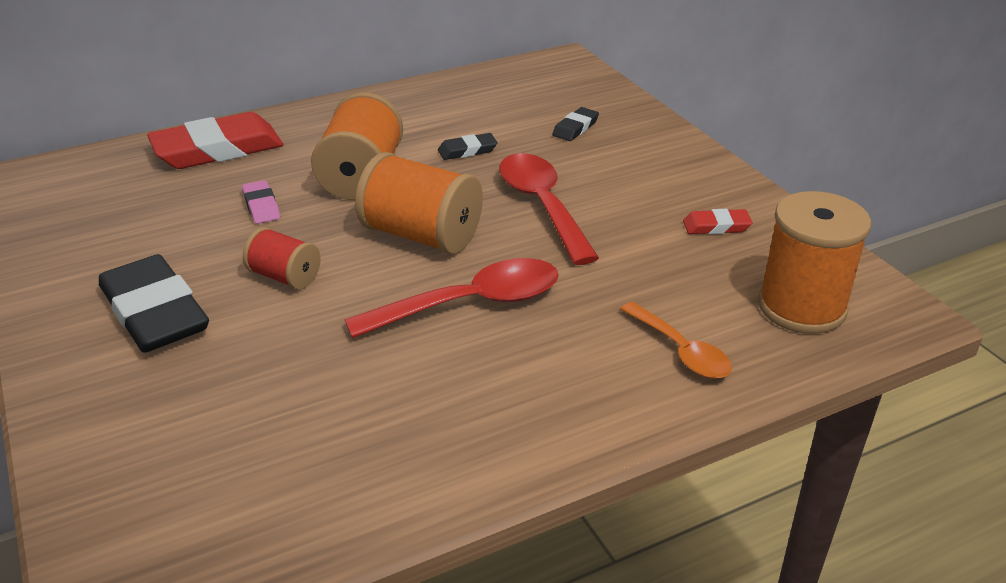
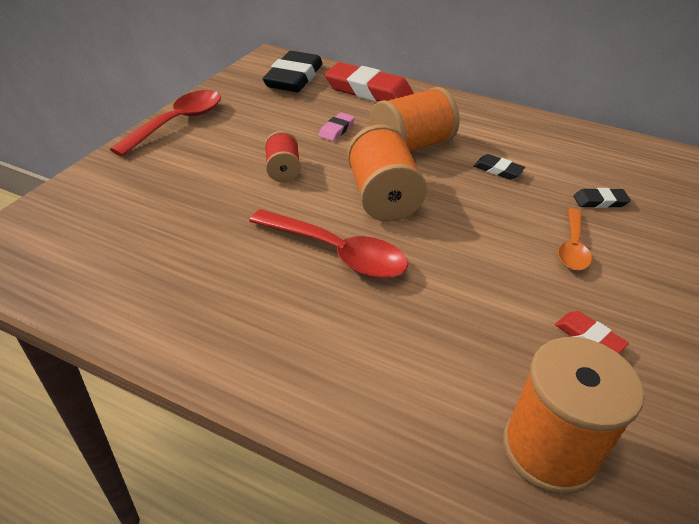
camera: 50 degrees right, 5 degrees up
(154, 312) = (208, 147): black eraser -> black eraser (294, 78)
(542, 206) = (483, 232): red spoon -> red spoon (178, 123)
(681, 351) = (400, 390): orange spoon -> orange spoon (572, 247)

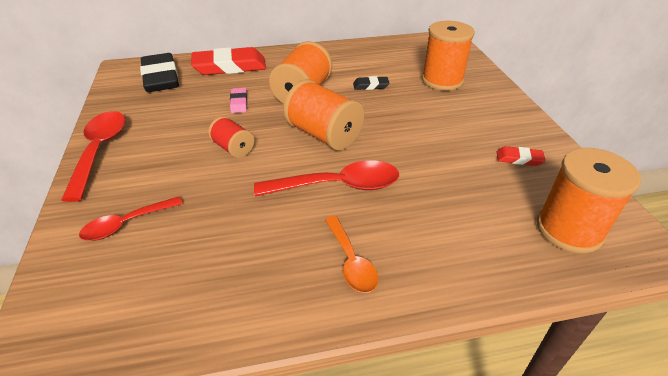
camera: 35 degrees left, 0 degrees up
(133, 192) = (126, 224): none -> red spoon
(572, 247) = (458, 113): orange spoon -> orange spoon (351, 261)
(600, 201) = (442, 80): black eraser -> orange spool

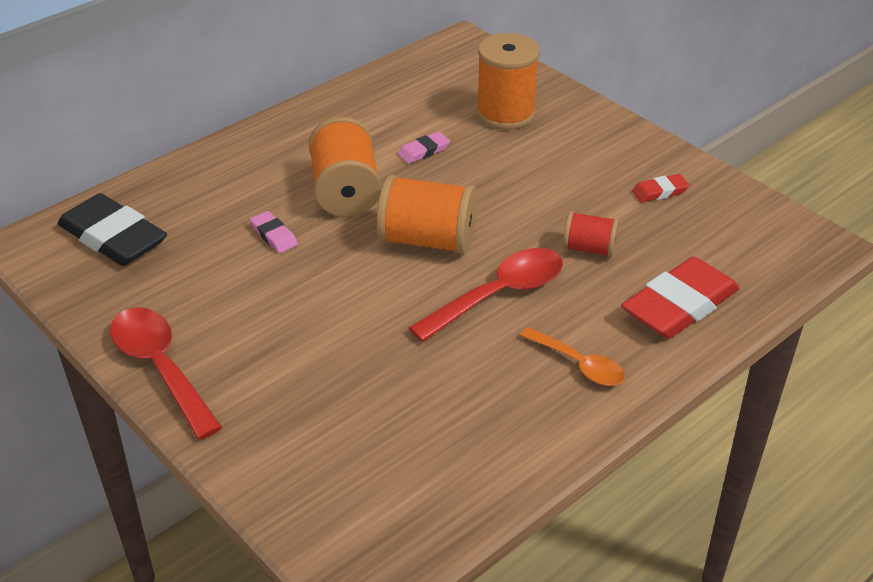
camera: 30 degrees left, 0 degrees up
(126, 224) = (307, 430): red spoon -> none
(230, 66) = (198, 185): red eraser -> red eraser (679, 305)
(233, 148) = (334, 298): red spool -> red spool (589, 248)
(370, 86) = (424, 151): black eraser -> pink eraser
(569, 229) = (749, 252): orange spool -> none

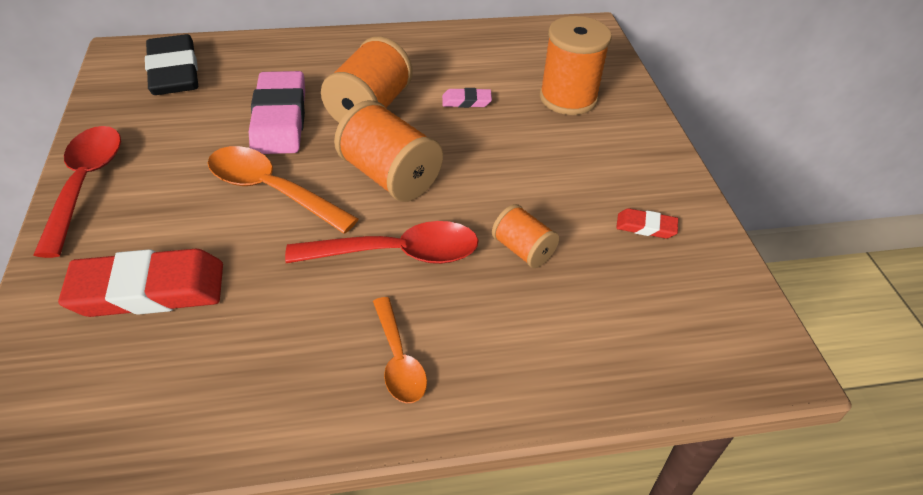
camera: 30 degrees right, 5 degrees up
(274, 235) = (279, 119): pink eraser -> pink eraser, size x2.17
(339, 296) = (271, 190): none -> orange spoon
(589, 248) = (523, 250): red spool -> orange spool
(679, 305) = (557, 351): red eraser -> red eraser (148, 290)

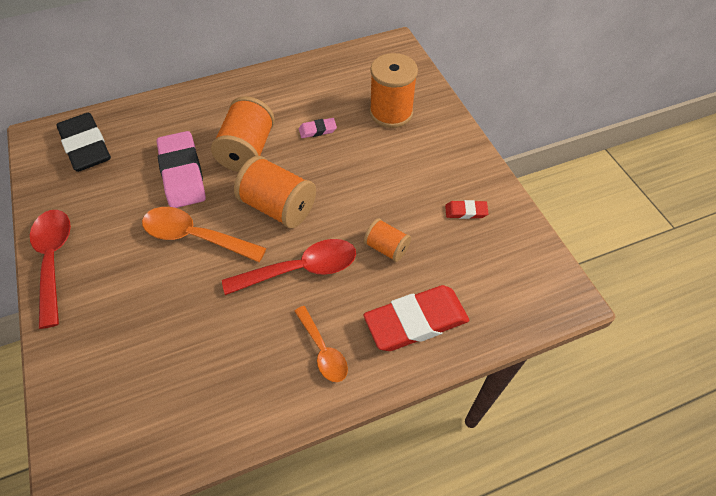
camera: 10 degrees left, 10 degrees up
(148, 290) = (133, 336): red eraser -> red eraser (416, 321)

